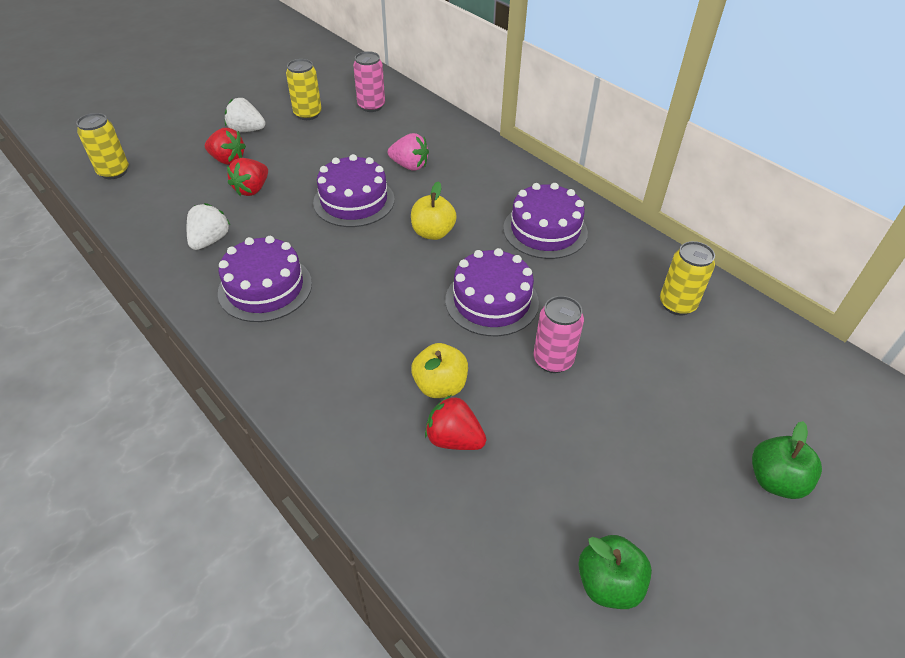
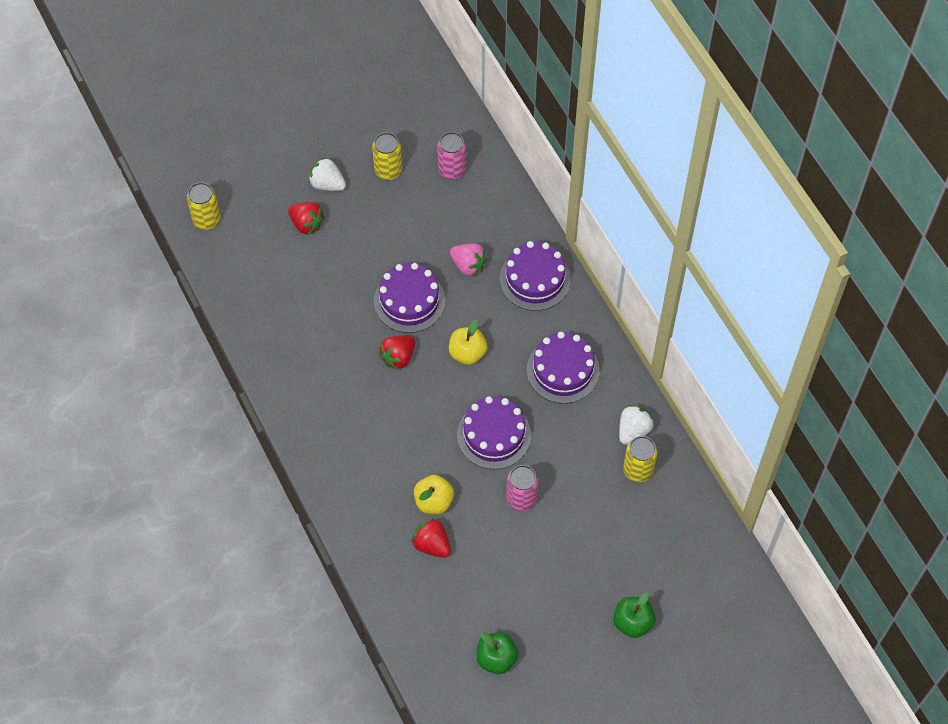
camera: 15 degrees right, 15 degrees up
(210, 240) = (284, 323): white strawberry -> white strawberry (633, 430)
(252, 189) = (324, 268): red strawberry -> red strawberry (398, 357)
(265, 288) = (322, 384): purple cake -> purple cake (535, 279)

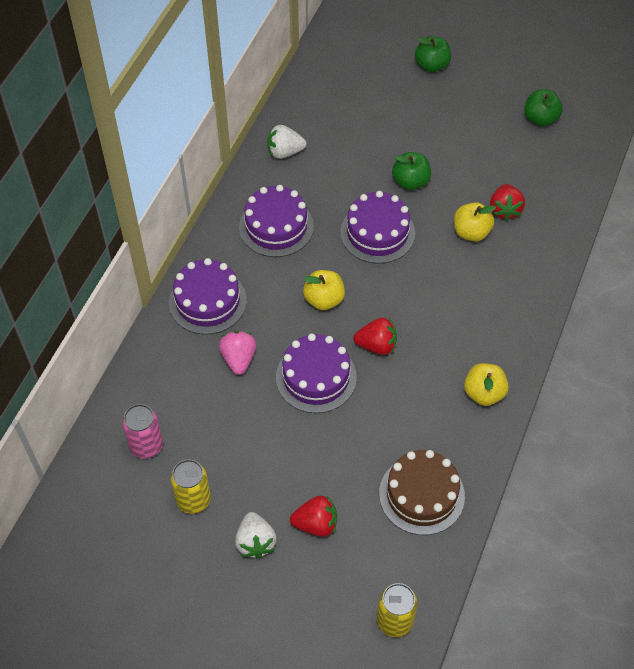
camera: 130 degrees left, 5 degrees down
(266, 297) = (421, 495): none -> brown cake
(298, 393) = (484, 393): none -> yellow apple
(306, 224) = (316, 524): red strawberry -> red strawberry turned 90 degrees clockwise
(521, 499) = (410, 181): pink can -> green apple
(638, 470) = (315, 130): yellow can -> none

